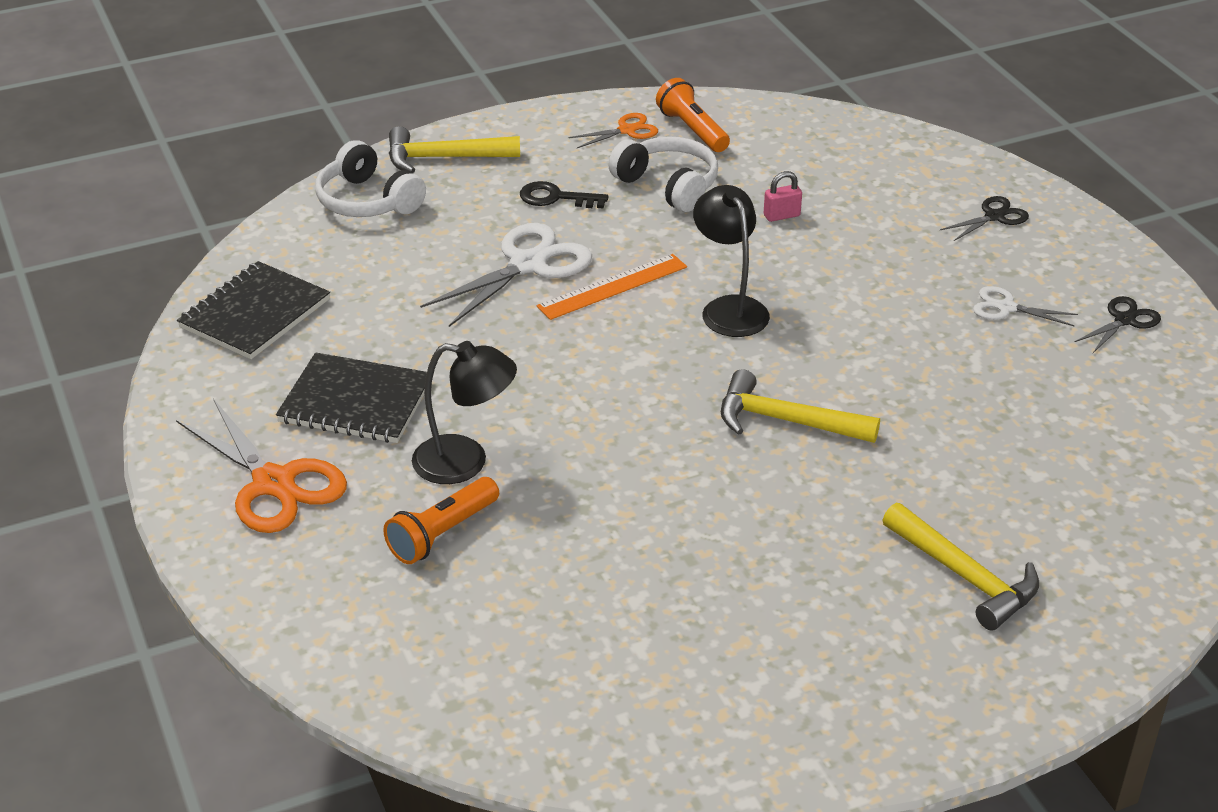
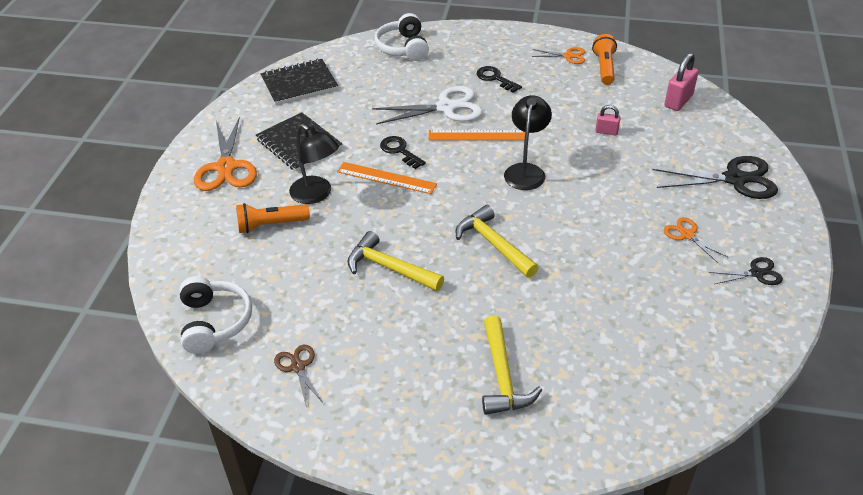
camera: 35 degrees right, 5 degrees up
(444, 158) = (461, 39): yellow hammer -> yellow hammer (390, 268)
(524, 351) = (400, 151): none -> black key
(545, 396) = (386, 178): none -> orange ruler
(668, 185) = (560, 93): white headphones -> white headphones (214, 322)
(694, 698) = (298, 367): none -> brown scissors
(832, 141) = (678, 101): none -> pink padlock
(994, 216) = (735, 179): black scissors -> black scissors, size x1.88
(1006, 308) = (687, 235): white scissors -> orange scissors

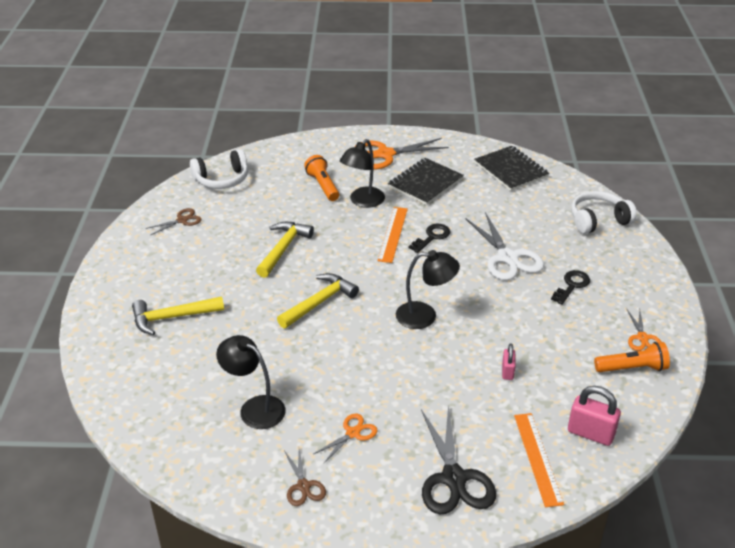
camera: 80 degrees right, 5 degrees down
(477, 135) = (470, 280): orange ruler -> orange ruler (537, 458)
(656, 304) = (254, 408): none -> black lamp
(756, 273) = (303, 486): black scissors -> brown scissors

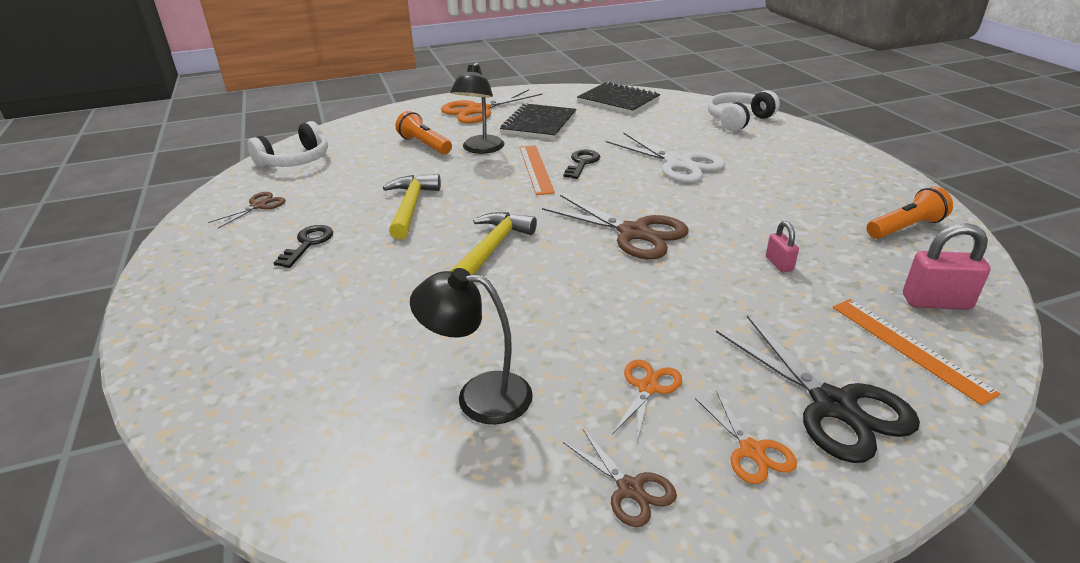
camera: 20 degrees left, 5 degrees down
(172, 317) = (290, 311): yellow hammer -> none
(425, 316) = (634, 233): black lamp -> brown scissors
(572, 286) = (767, 173): black key -> black key (308, 244)
(642, 338) = (884, 199): orange scissors -> orange scissors (752, 450)

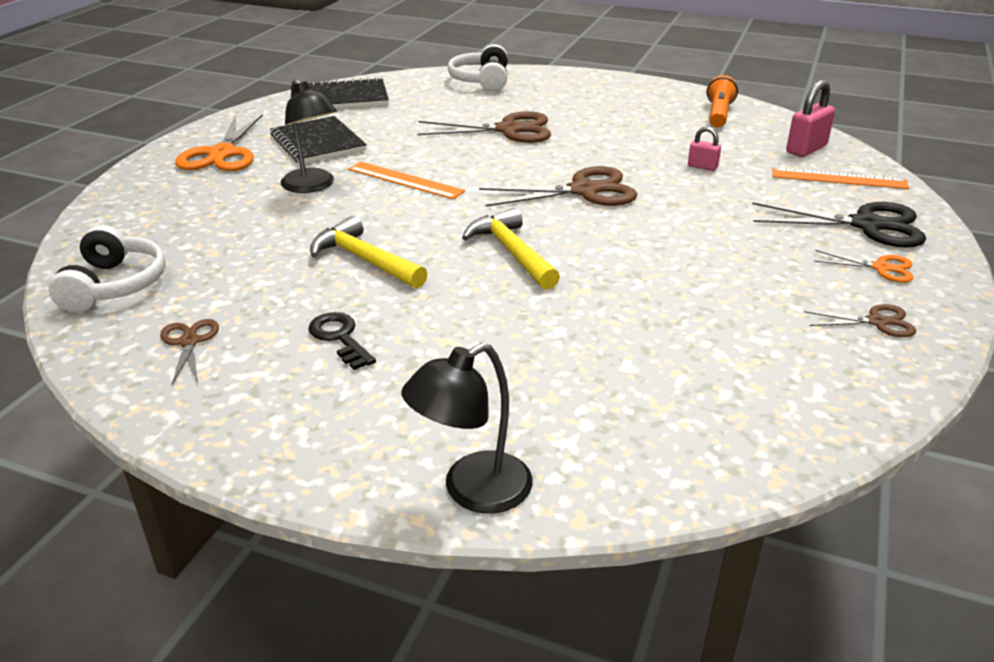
camera: 50 degrees left, 0 degrees up
(425, 145) = (241, 206): orange flashlight -> none
(479, 395) = (716, 337): black lamp -> black lamp (472, 491)
(582, 163) = (434, 159): black key -> none
(647, 387) = (783, 272): orange scissors -> none
(678, 164) = (508, 130): white scissors -> brown scissors

